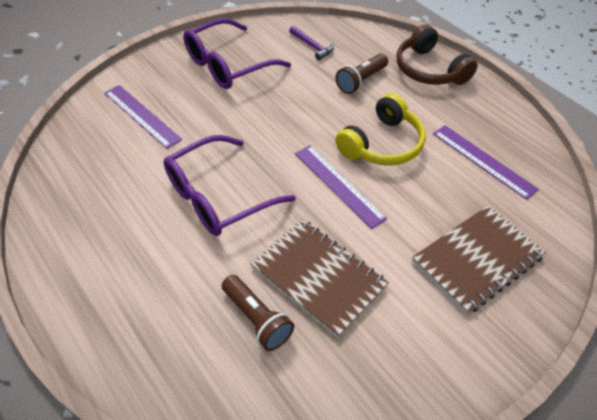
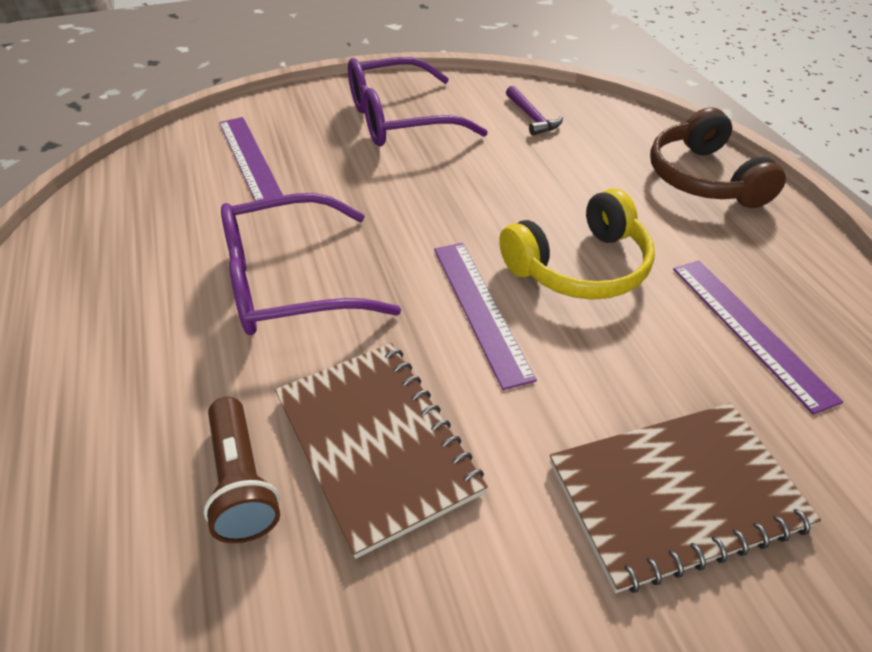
camera: 20 degrees right, 5 degrees down
(361, 81) = (585, 173): brown flashlight -> none

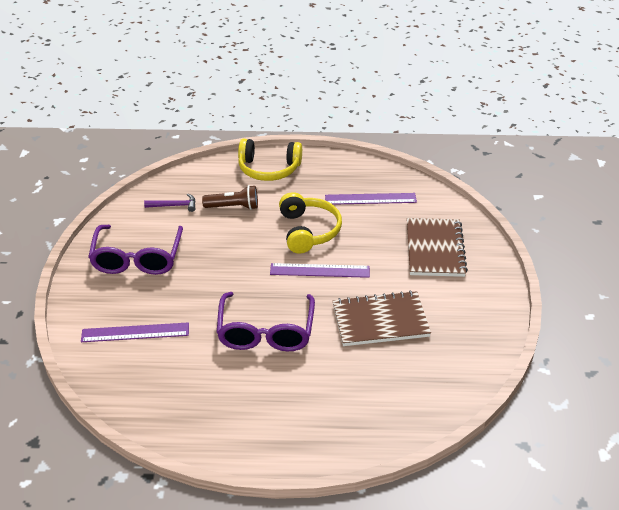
camera: 70 degrees left, 5 degrees down
(242, 482) = (383, 364): brown flashlight -> brown flashlight (233, 207)
(703, 178) = (269, 169): brown headphones -> yellow headphones

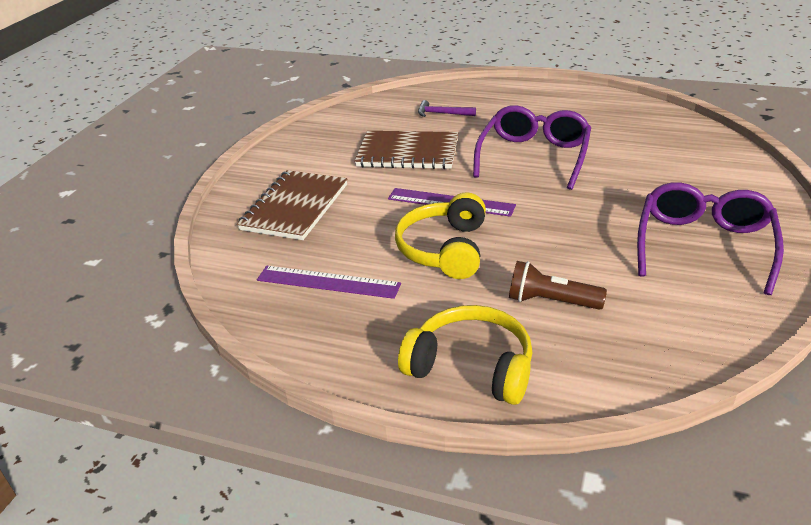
camera: 160 degrees left, 5 degrees down
(135, 332) = (686, 170): purple ruler -> none
(174, 205) = (656, 319): purple hammer -> purple hammer (442, 114)

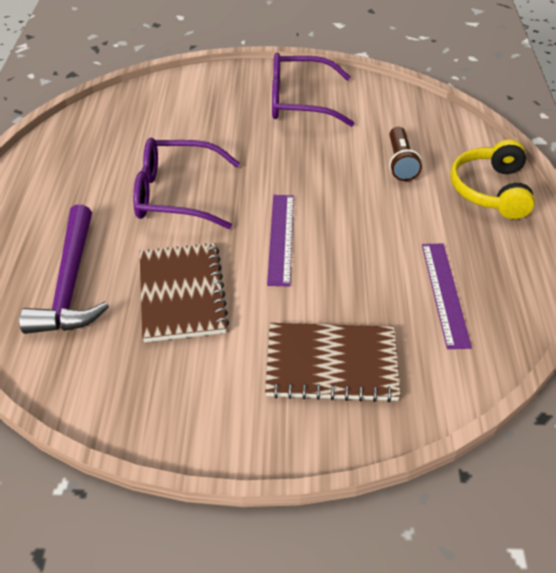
camera: 110 degrees left, 10 degrees up
(442, 114) = (71, 283): purple hammer -> purple hammer, size x2.11
(444, 249) = (360, 228): yellow headphones -> none

